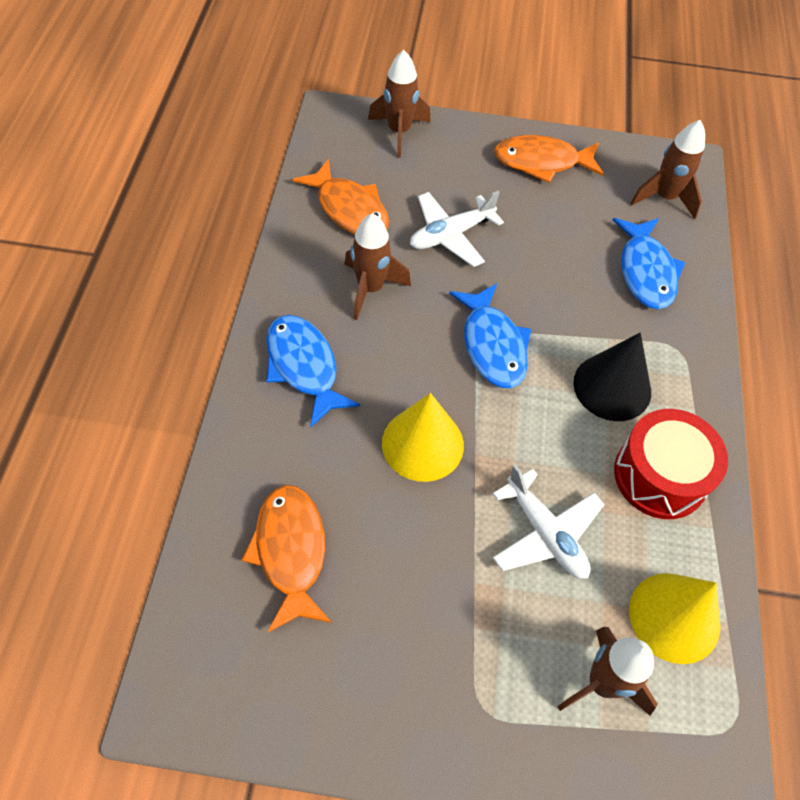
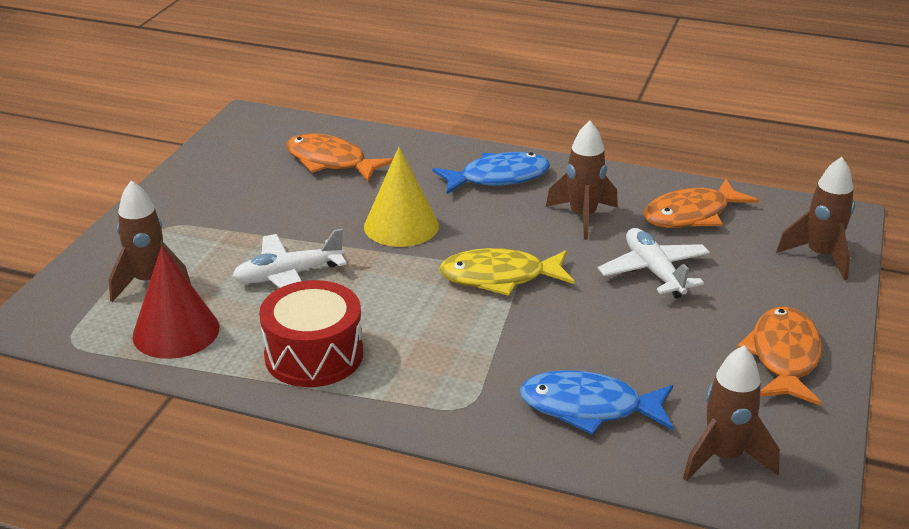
camera: 105 degrees right, 25 degrees down
(290, 552) = (331, 162): orange fish -> orange fish turned 150 degrees counterclockwise
(492, 345) = (500, 277): blue fish -> yellow fish
(612, 387) = (428, 345): black cone -> none
(674, 617) = (176, 331): yellow cone -> red cone

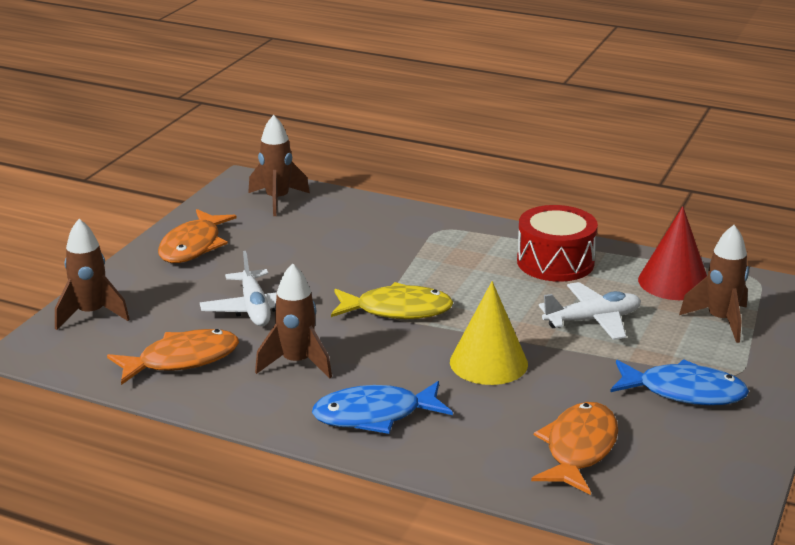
camera: 175 degrees left, 5 degrees down
(331, 162) = (578, 449): orange fish -> orange fish turned 105 degrees counterclockwise
(589, 407) = (354, 225): blue fish -> blue fish (684, 392)

